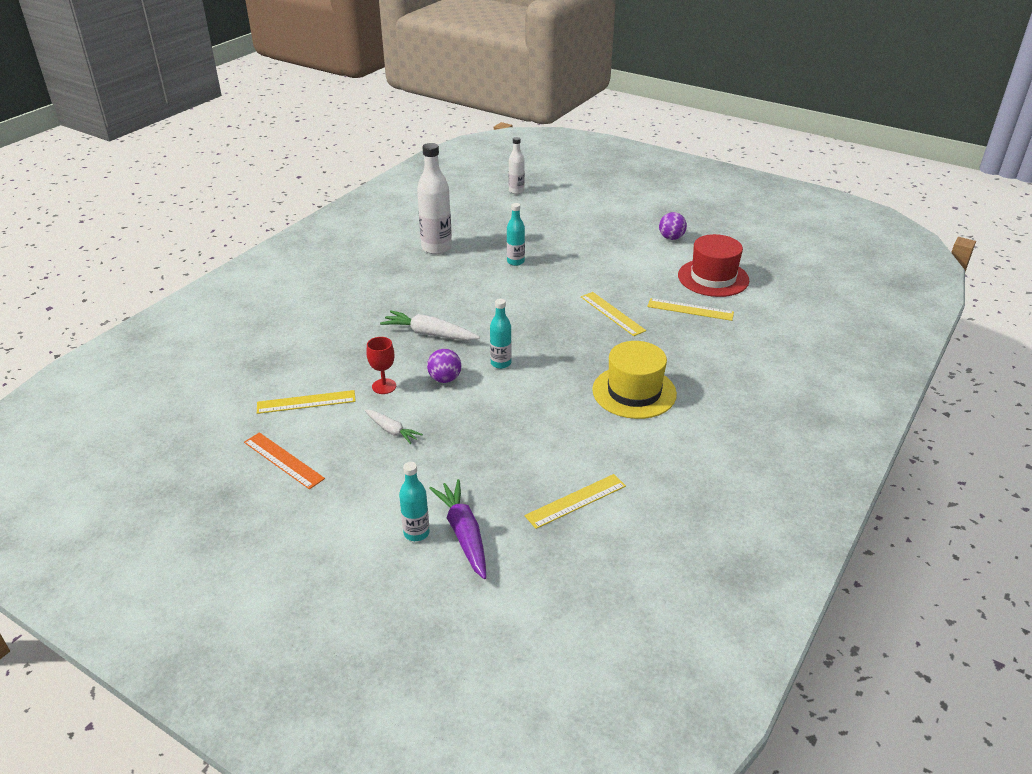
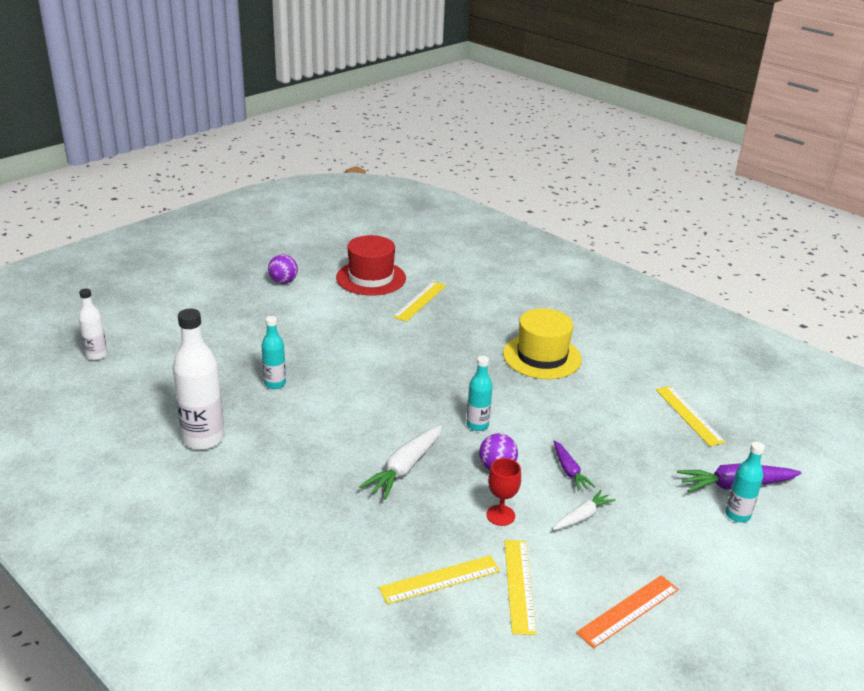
camera: 80 degrees left, 5 degrees down
(452, 420) = (569, 471): none -> purple carrot
(612, 313) = (410, 342): yellow ruler -> yellow ruler (440, 579)

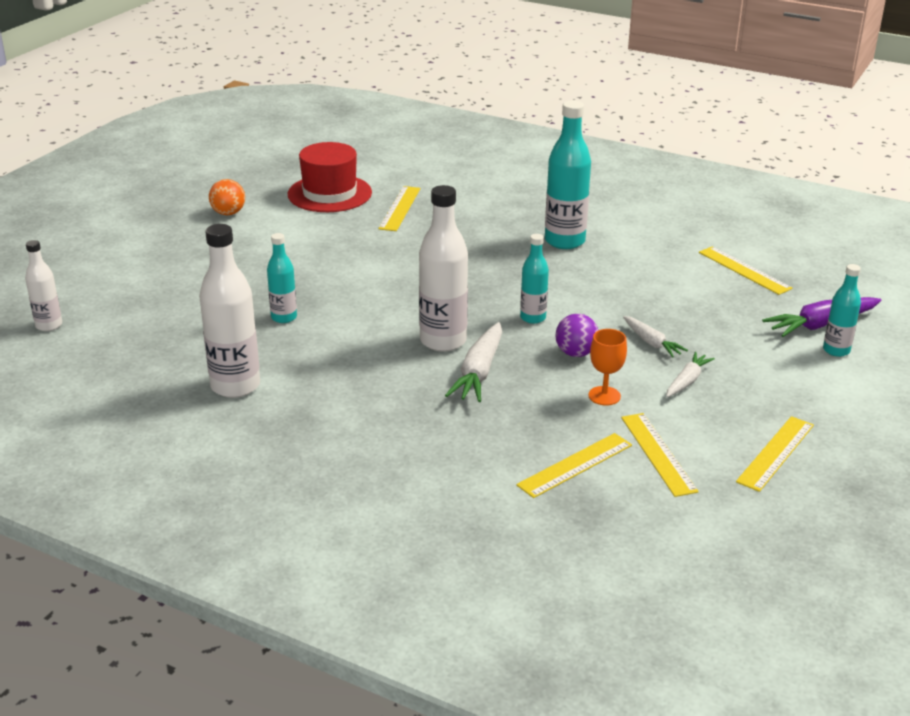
camera: 15 degrees left, 0 degrees up
(283, 282) = (228, 213): purple ball -> orange ball
(390, 432) = (443, 341): none -> white bottle
(500, 515) = (604, 396): red goblet -> orange goblet
(542, 356) = (564, 241): yellow hat -> turquoise bottle
(569, 471) = (651, 342): purple carrot -> white carrot
(628, 610) = (775, 453): orange ruler -> yellow ruler

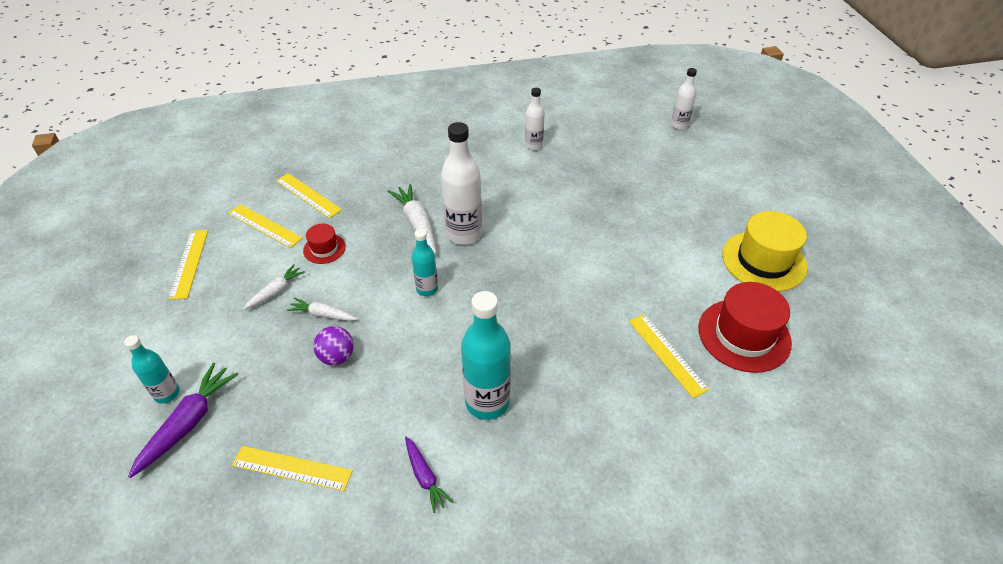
camera: 140 degrees right, 15 degrees up
(228, 213) = (764, 261): orange ball -> yellow hat
(235, 386) = (533, 145): white bottle -> white bottle, size x0.57
(284, 317) = (577, 197): turquoise bottle -> none
(575, 465) = (308, 195): yellow ruler -> yellow ruler turned 60 degrees counterclockwise
(576, 353) = (369, 273): purple ball -> purple ball (337, 357)
(604, 396) = (324, 248): orange goblet -> red hat
(648, 231) = (425, 477): none -> purple carrot
(687, 381) = (276, 291): white carrot -> white carrot turned 135 degrees counterclockwise

